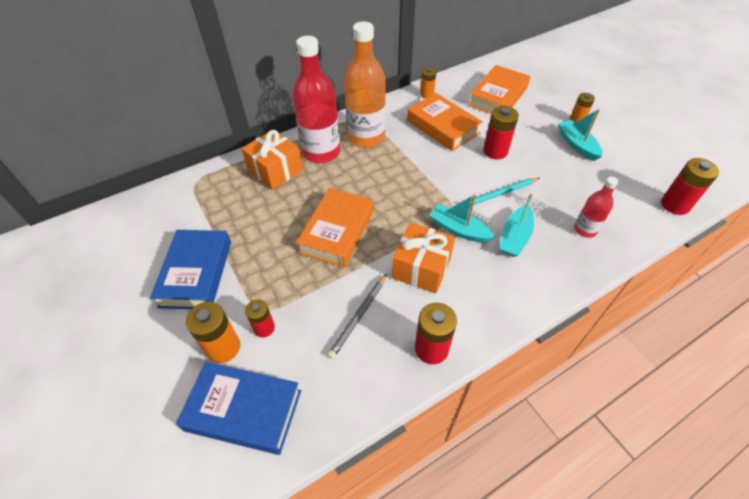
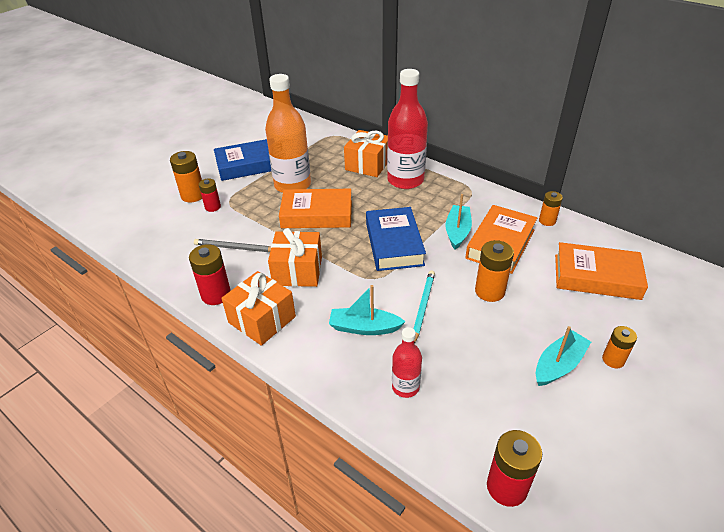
camera: 70 degrees right, 10 degrees down
(244, 410) = (149, 218): blue book -> blue book (394, 244)
(366, 137) = (444, 199): orange bottle -> orange bottle (292, 185)
(459, 229) = (355, 285): turquoise boat -> turquoise boat (457, 231)
(483, 312) = (262, 319): none -> orange gift
(495, 151) = (489, 291): red battery -> orange battery
(500, 194) = (422, 307): turquoise pencil -> turquoise pencil turned 60 degrees clockwise

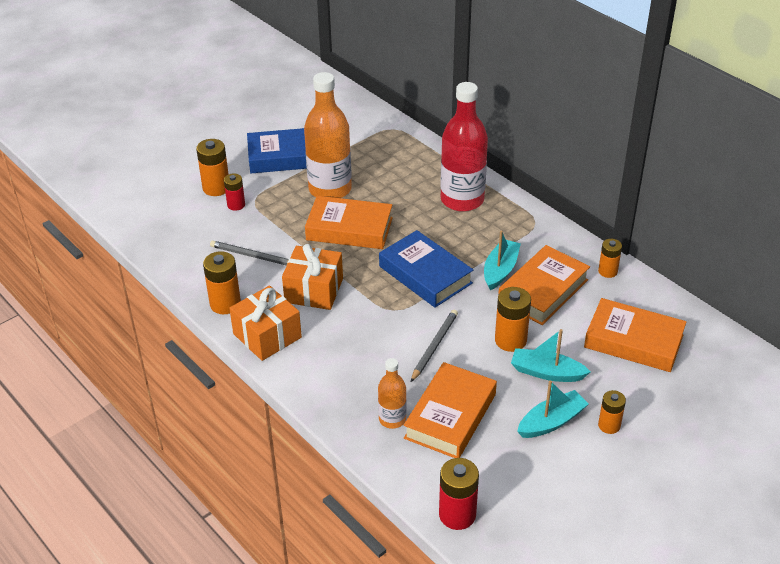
camera: 10 degrees right, 0 degrees up
(216, 295) = (225, 304): red battery -> orange battery
(364, 328) = (368, 358): turquoise boat -> turquoise boat (546, 372)
(368, 164) = (424, 174): orange gift -> none
(394, 244) = (425, 275): blue book -> blue book turned 45 degrees counterclockwise
(405, 387) = (392, 419): red bottle -> orange bottle
(422, 307) = (434, 346): turquoise pencil -> grey pencil
(461, 374) = (450, 416): none -> orange book

